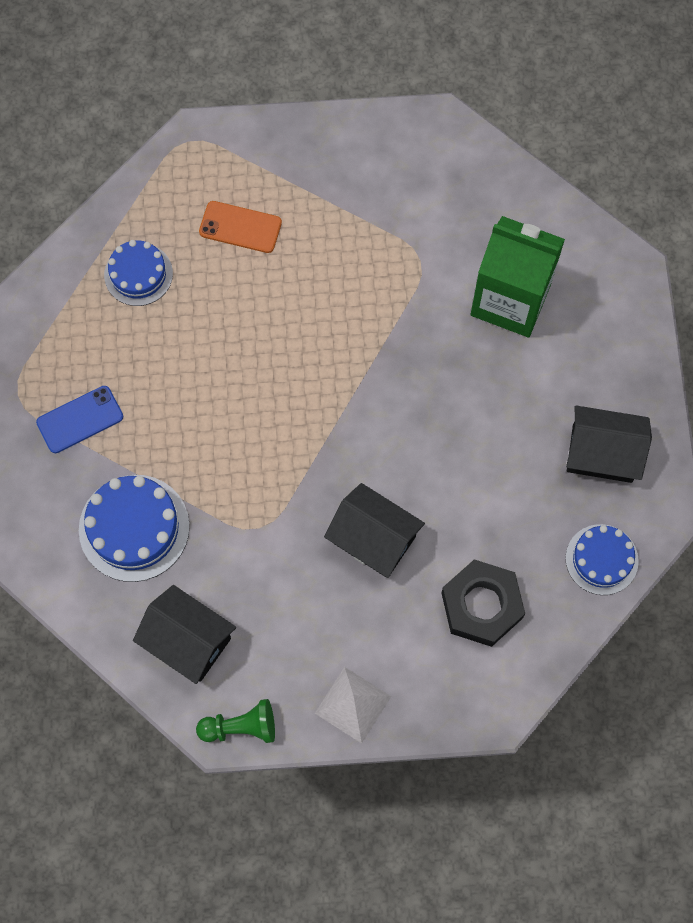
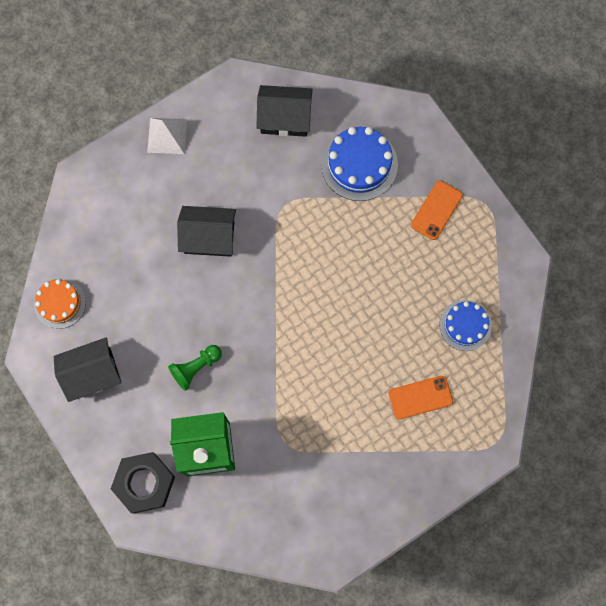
camera: 150 degrees right, 5 degrees up
(80, 419) = (436, 210): blue phone -> orange phone
(241, 727) = (224, 89): green pawn -> green pawn (195, 368)
(481, 605) = (121, 233): black nut -> black nut (144, 483)
(601, 559) = (60, 303): blue cake -> orange cake

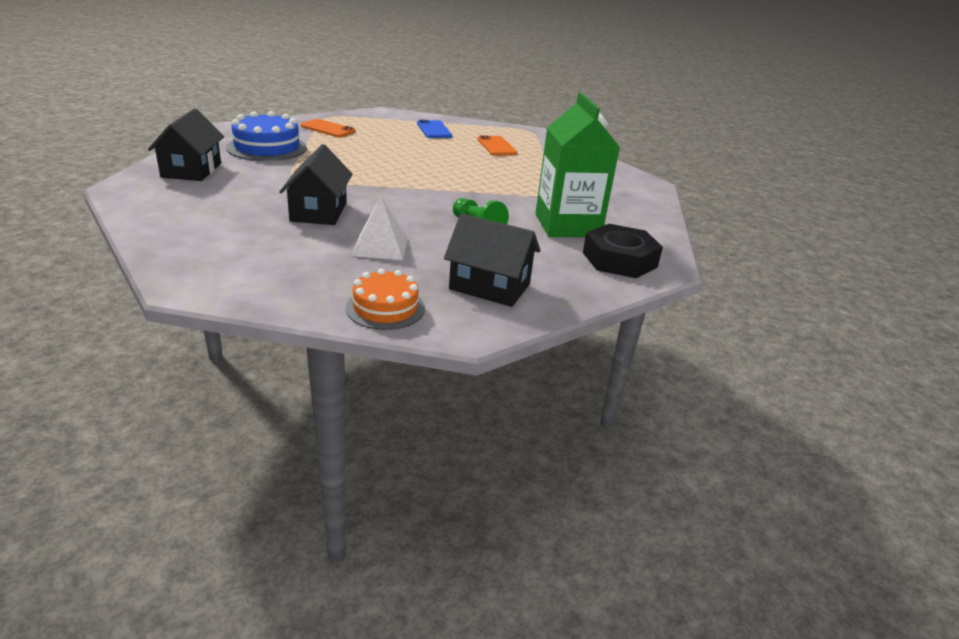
camera: 95 degrees left, 45 degrees down
(92, 373) = (489, 286): black house -> black house turned 45 degrees counterclockwise
(167, 135) = (164, 227): white pyramid -> white pyramid (380, 246)
(465, 325) = (434, 130): blue cake -> blue phone

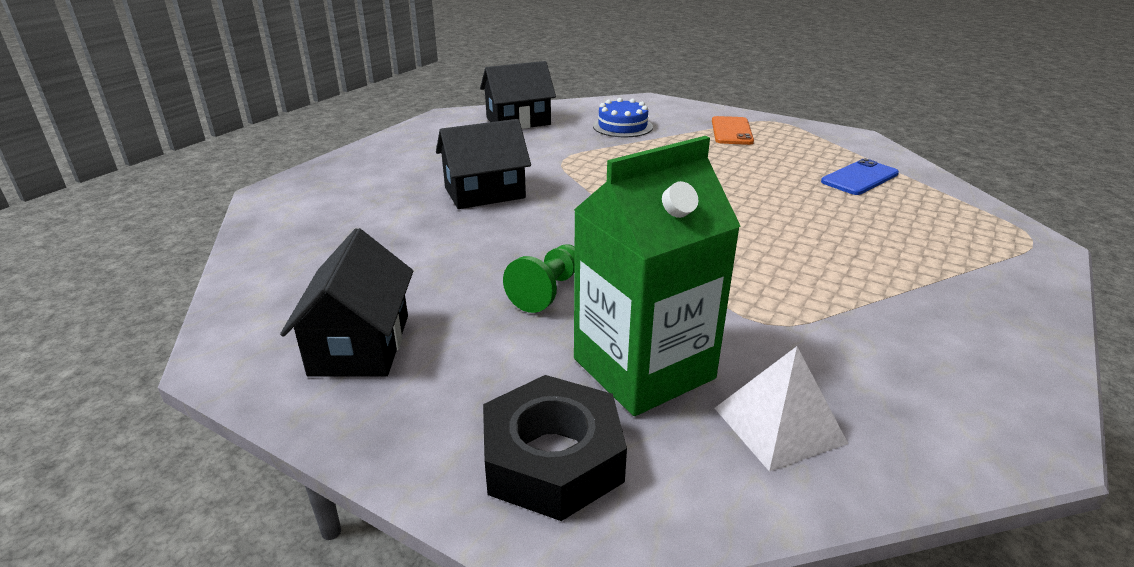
camera: 70 degrees right, 0 degrees up
(267, 148) = (622, 126): blue cake -> blue cake, size x0.65
(380, 246) = (424, 246): white pyramid -> white pyramid (778, 425)
(385, 308) = (268, 290): orange cake -> none
(496, 146) = (889, 233): orange phone -> none

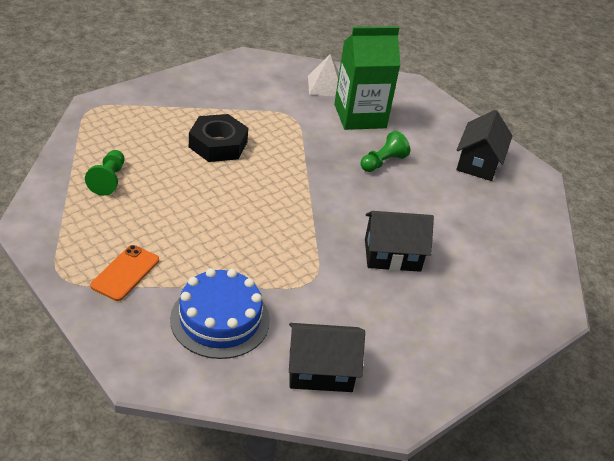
camera: 165 degrees left, 10 degrees up
(552, 458) = (409, 101): black nut -> black nut (218, 144)
(622, 126) = (220, 319): blue cake -> blue cake, size x1.53
(859, 178) = (108, 180): blue phone -> green pawn

